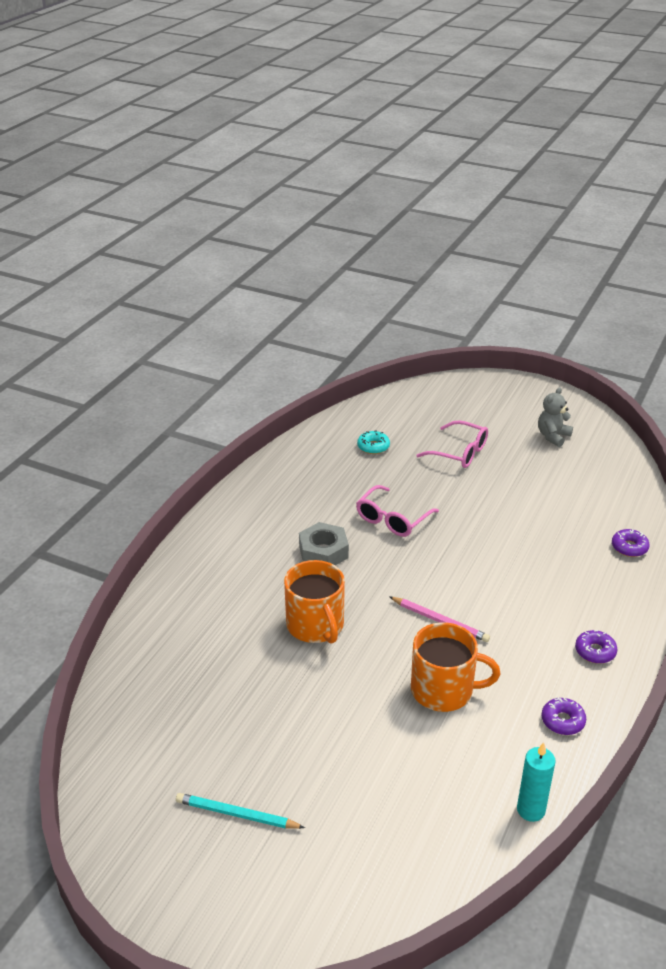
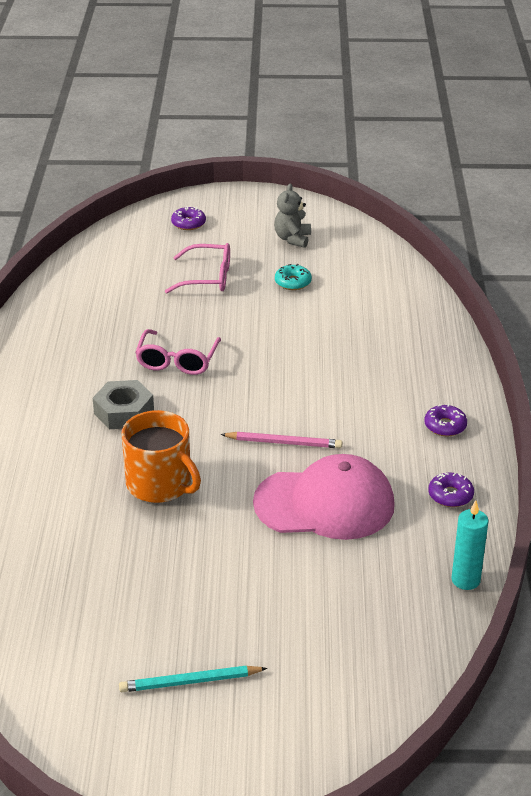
camera: 25 degrees left, 0 degrees up
(373, 447) = (112, 295): turquoise donut -> turquoise donut (293, 282)
(443, 690) = (325, 504): orange mug -> pink cap
(629, 547) = (424, 324): purple donut -> purple donut (188, 223)

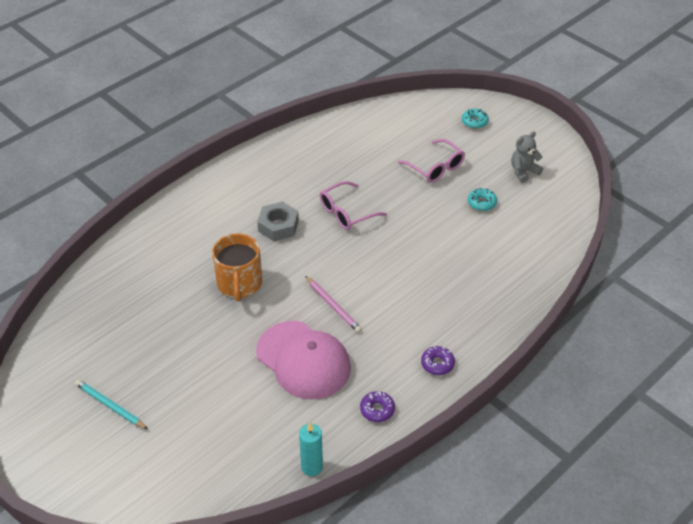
camera: 45 degrees right, 10 degrees up
(188, 223) = (474, 122): purple donut -> turquoise donut

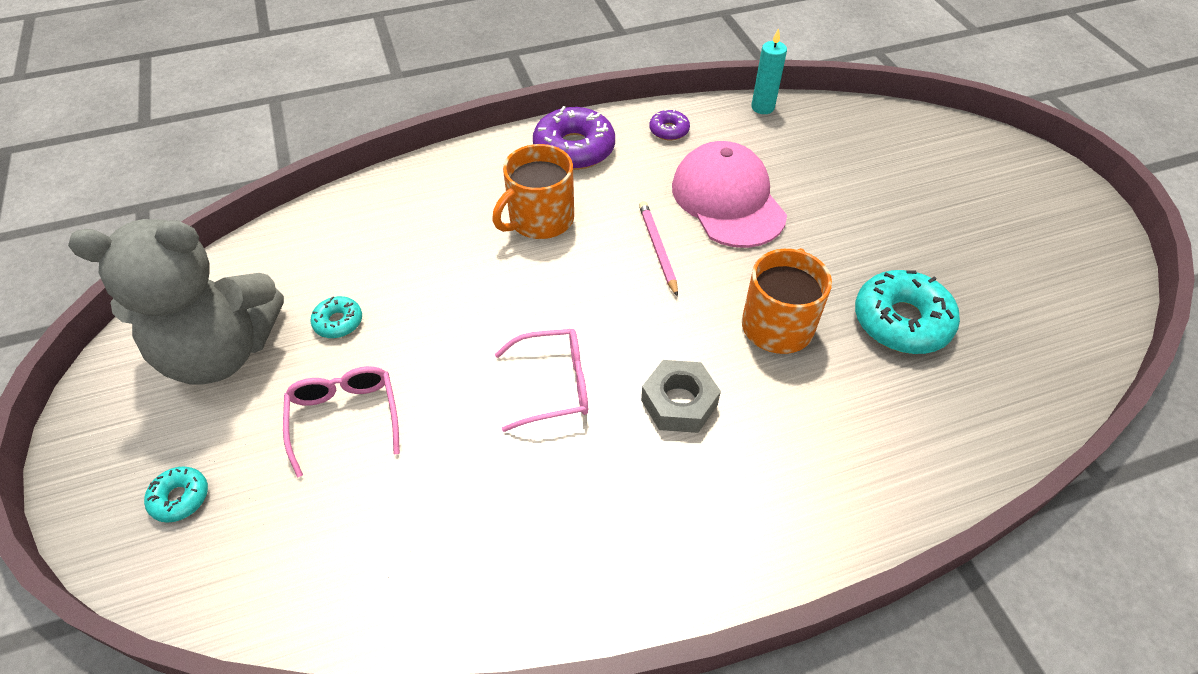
camera: 155 degrees left, 5 degrees up
(110, 406) = (986, 226): turquoise pencil -> none
(165, 311) = (901, 321): none -> turquoise donut
(420, 299) = (540, 219): none -> orange mug
(437, 364) = (574, 149): purple donut -> purple donut, size x1.99
(523, 171) = (221, 352): grey teddy bear -> grey teddy bear, size x2.34

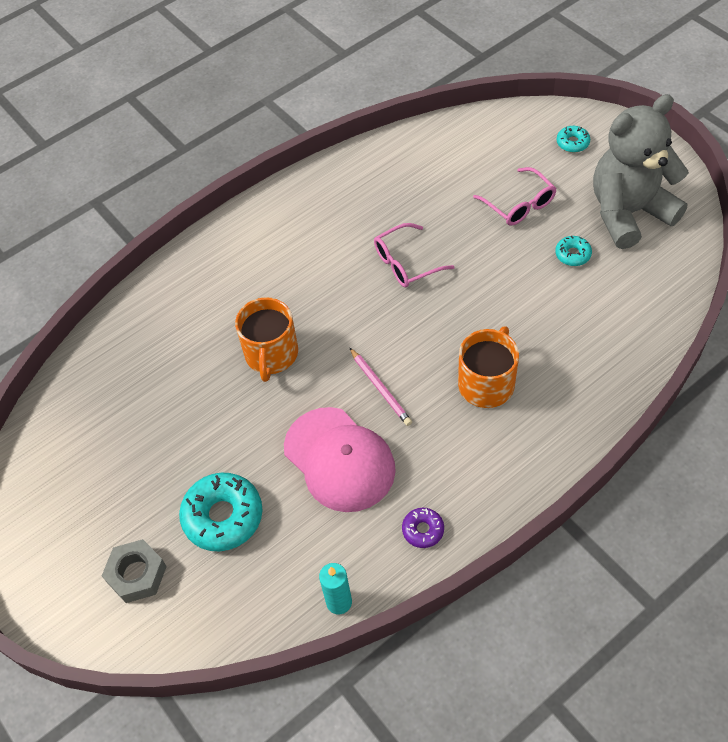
camera: 165 degrees right, 5 degrees up
(574, 149) = (501, 472): purple donut -> none
(679, 402) = (323, 279): grey nut -> grey nut (137, 574)
(901, 321) = (182, 387): turquoise donut -> turquoise donut (223, 516)

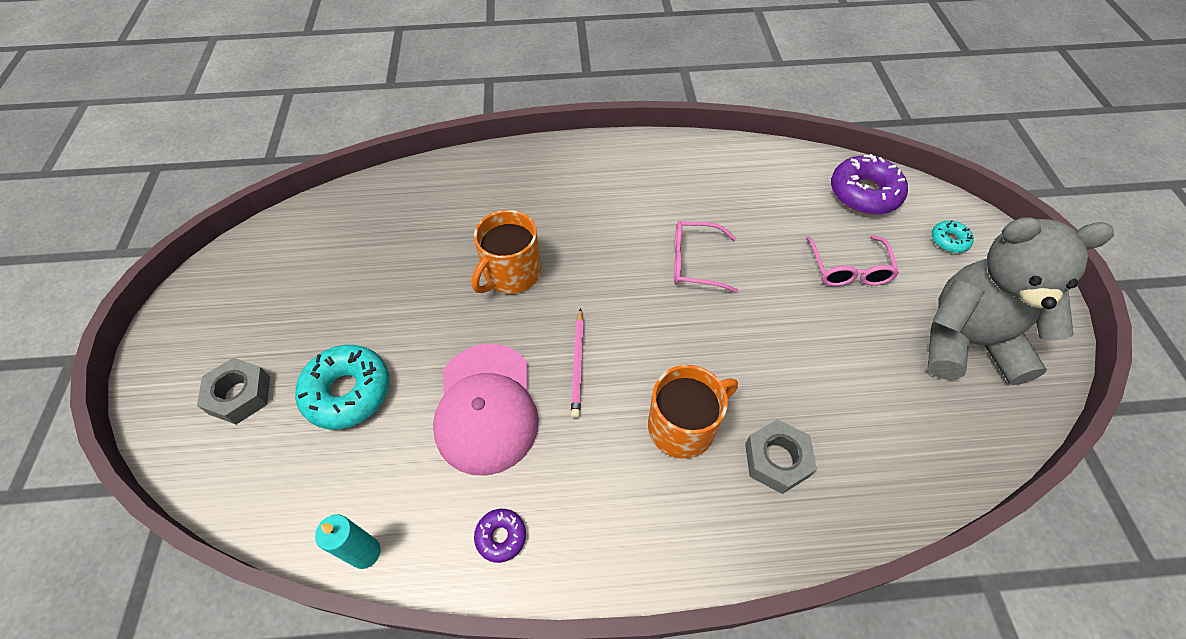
camera: 30 degrees right, 0 degrees up
(490, 137) = (864, 193): none -> purple donut
(562, 366) = (776, 460): none -> grey nut
(572, 254) = (872, 349): turquoise donut -> none

